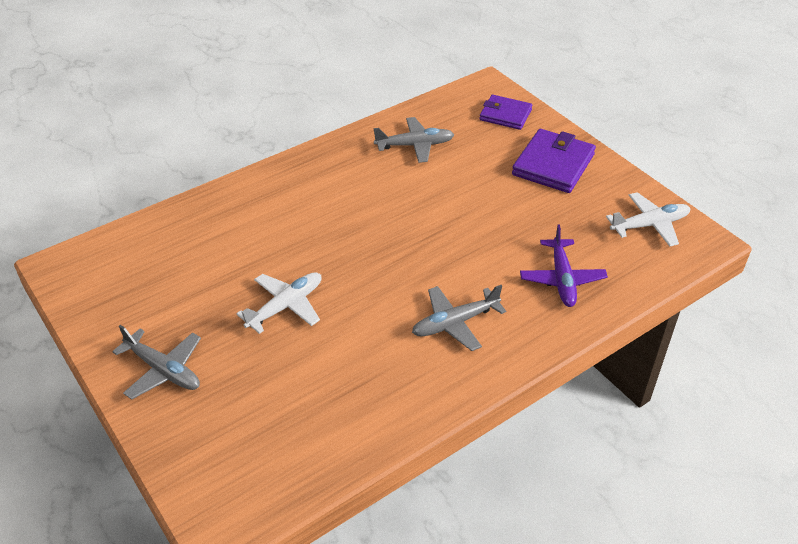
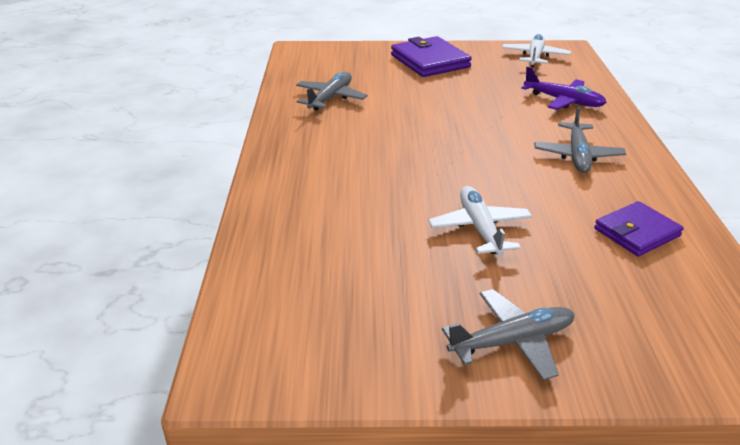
camera: 55 degrees left, 10 degrees down
(505, 115) = (346, 56): purple wallet -> purple wallet (637, 232)

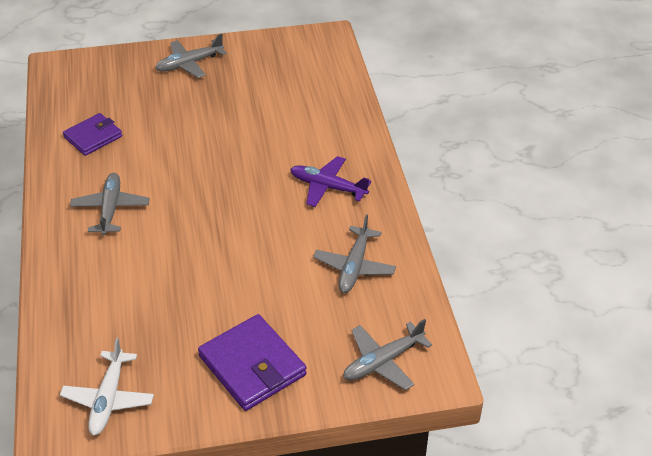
camera: 170 degrees right, 10 degrees up
(332, 56) = (383, 361): none -> grey plane
(480, 229) = (202, 127): white plane -> none
(563, 101) = (99, 294): purple plane -> purple plane (328, 187)

